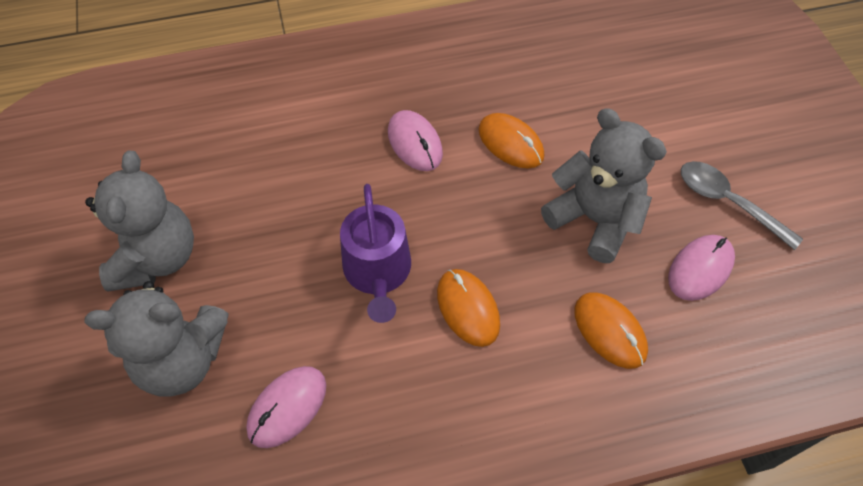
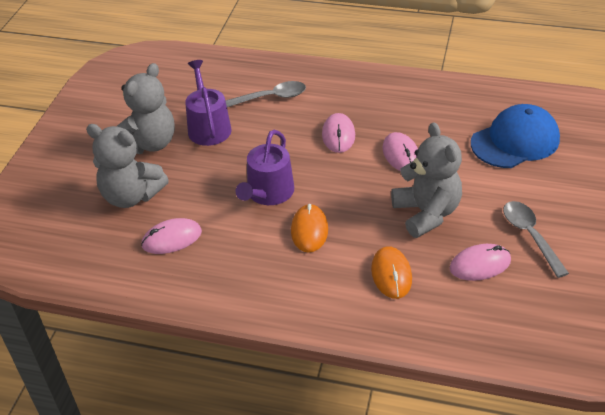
camera: 30 degrees right, 15 degrees down
(229, 196) = (208, 127): none -> purple watering can
(289, 116) = (271, 97): none -> grey spoon
(510, 143) = (401, 155): orange mouse -> pink mouse
(628, 73) = (515, 141): none -> blue cap

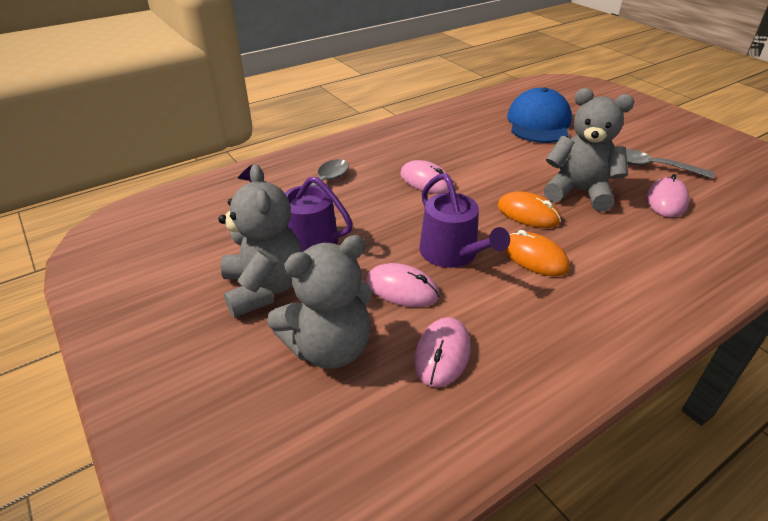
camera: 50 degrees left, 5 degrees down
(391, 274) = (641, 245): orange mouse -> orange mouse (528, 213)
(401, 155) = (492, 168): pink mouse -> pink mouse (402, 289)

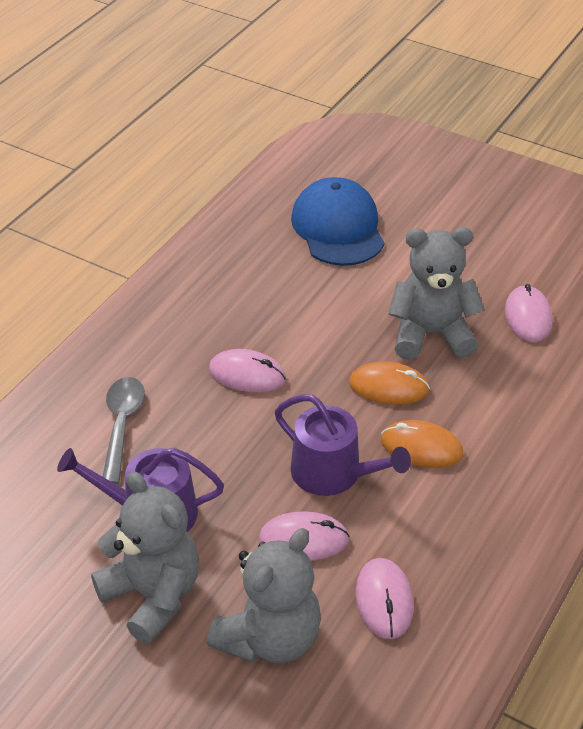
camera: 25 degrees left, 5 degrees up
(652, 167) = (496, 266): grey spoon -> none

